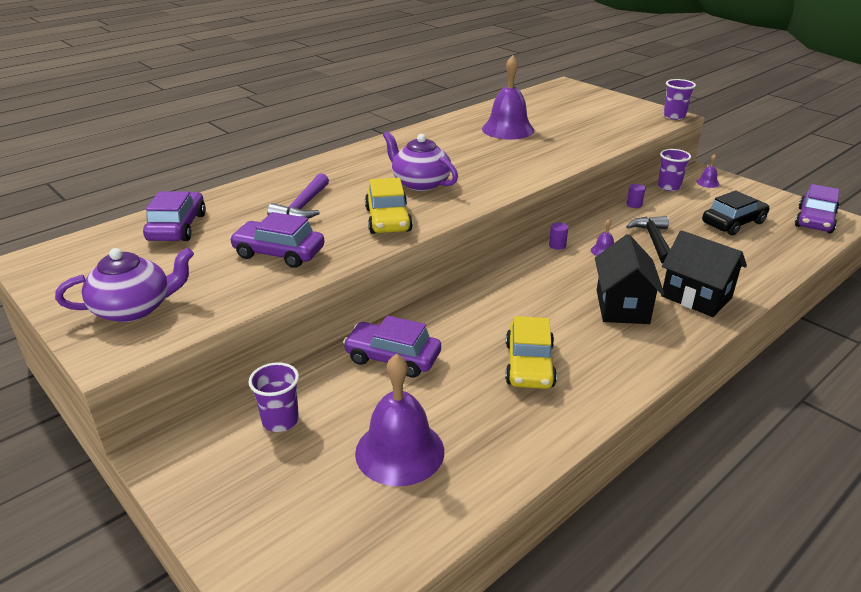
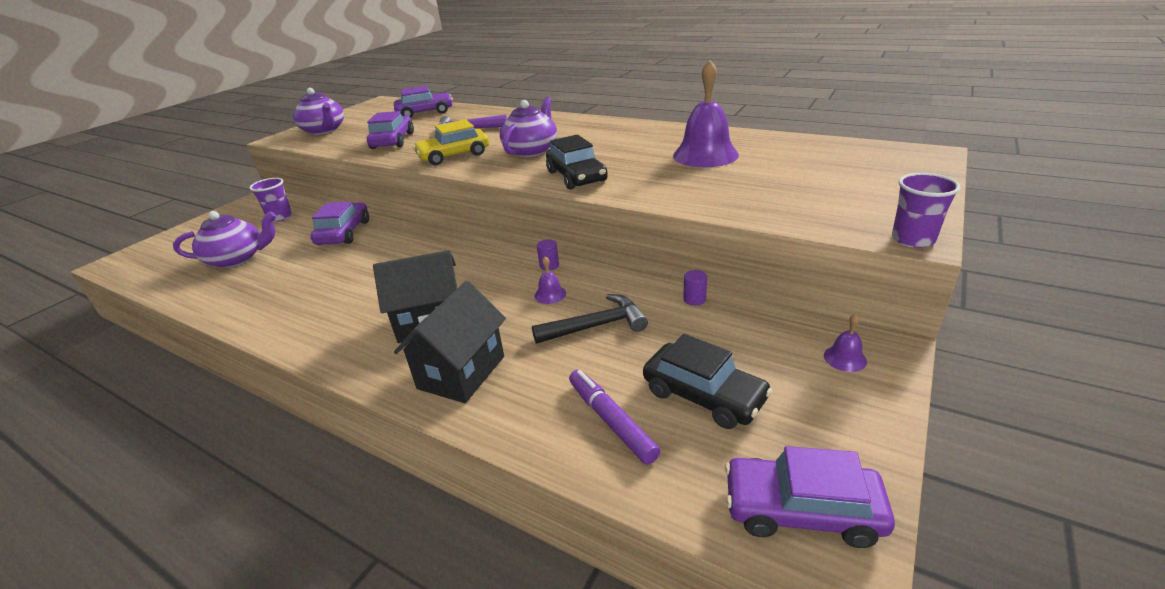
camera: 75 degrees right, 0 degrees up
(399, 451) = (237, 258): purple bell -> purple teapot
(509, 174) = (576, 176): none -> black car
(529, 365) = (329, 287): yellow car -> none
(669, 187) = (785, 321): purple cup -> none
(752, 252) = (611, 420): none -> purple marker

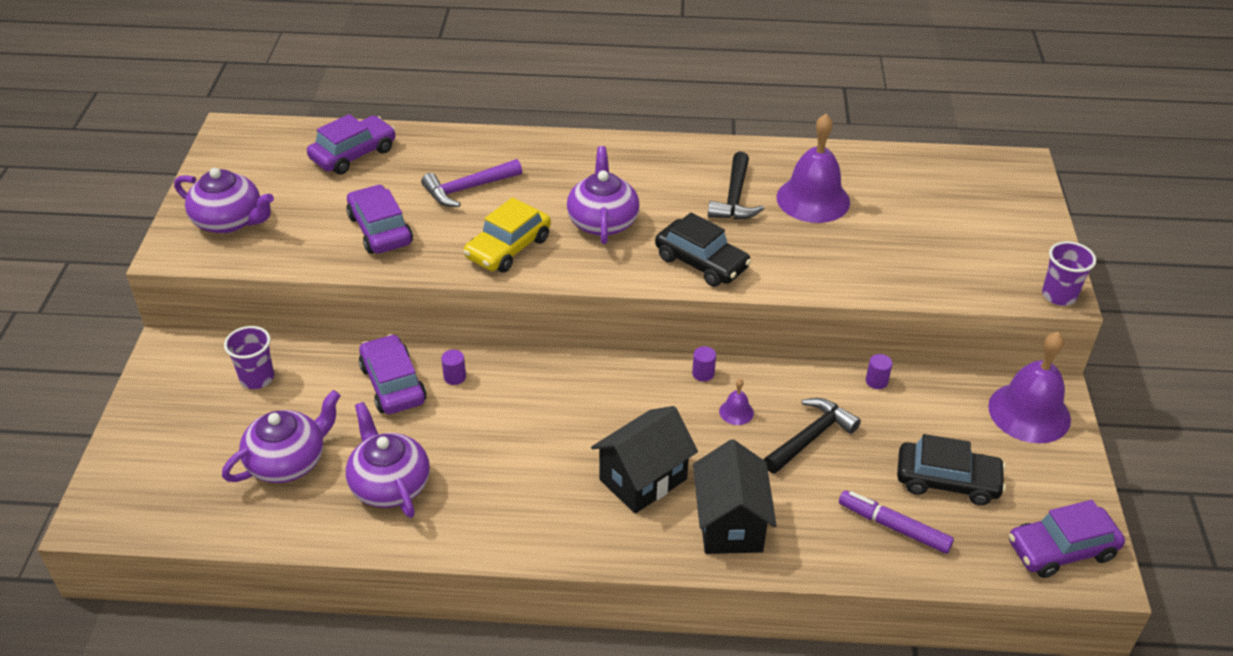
camera: 30 degrees left, 10 degrees up
(270, 283) = (389, 484): none -> purple teapot
(383, 236) = (455, 377): none -> purple cylinder
(641, 149) = (734, 198): none -> black hammer
(845, 358) = (1029, 412): purple bell -> purple bell, size x2.34

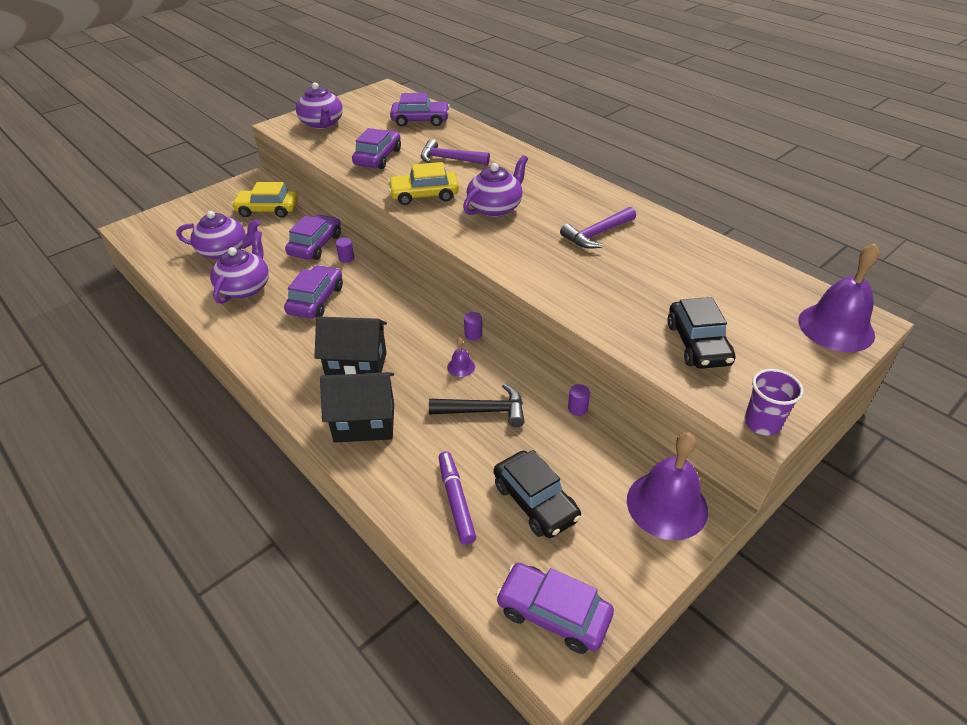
camera: 45 degrees right, 0 degrees up
(257, 378) = (267, 210): purple cup -> yellow car
(495, 443) = (316, 300): none -> purple car
(701, 262) = (519, 257): black car -> black car (698, 344)
(730, 524) = (364, 423): black house -> black house turned 45 degrees clockwise
(734, 198) = (597, 234): black hammer -> purple hammer
(813, 199) = (651, 260): purple bell -> purple bell (836, 327)

